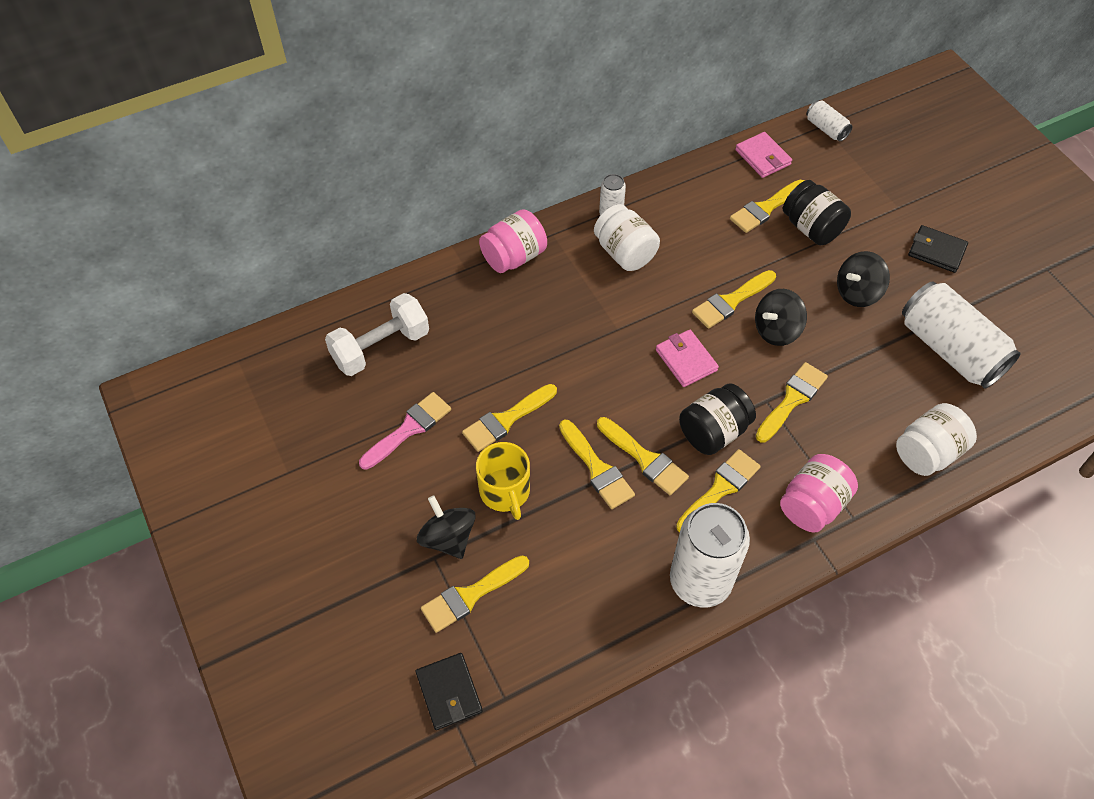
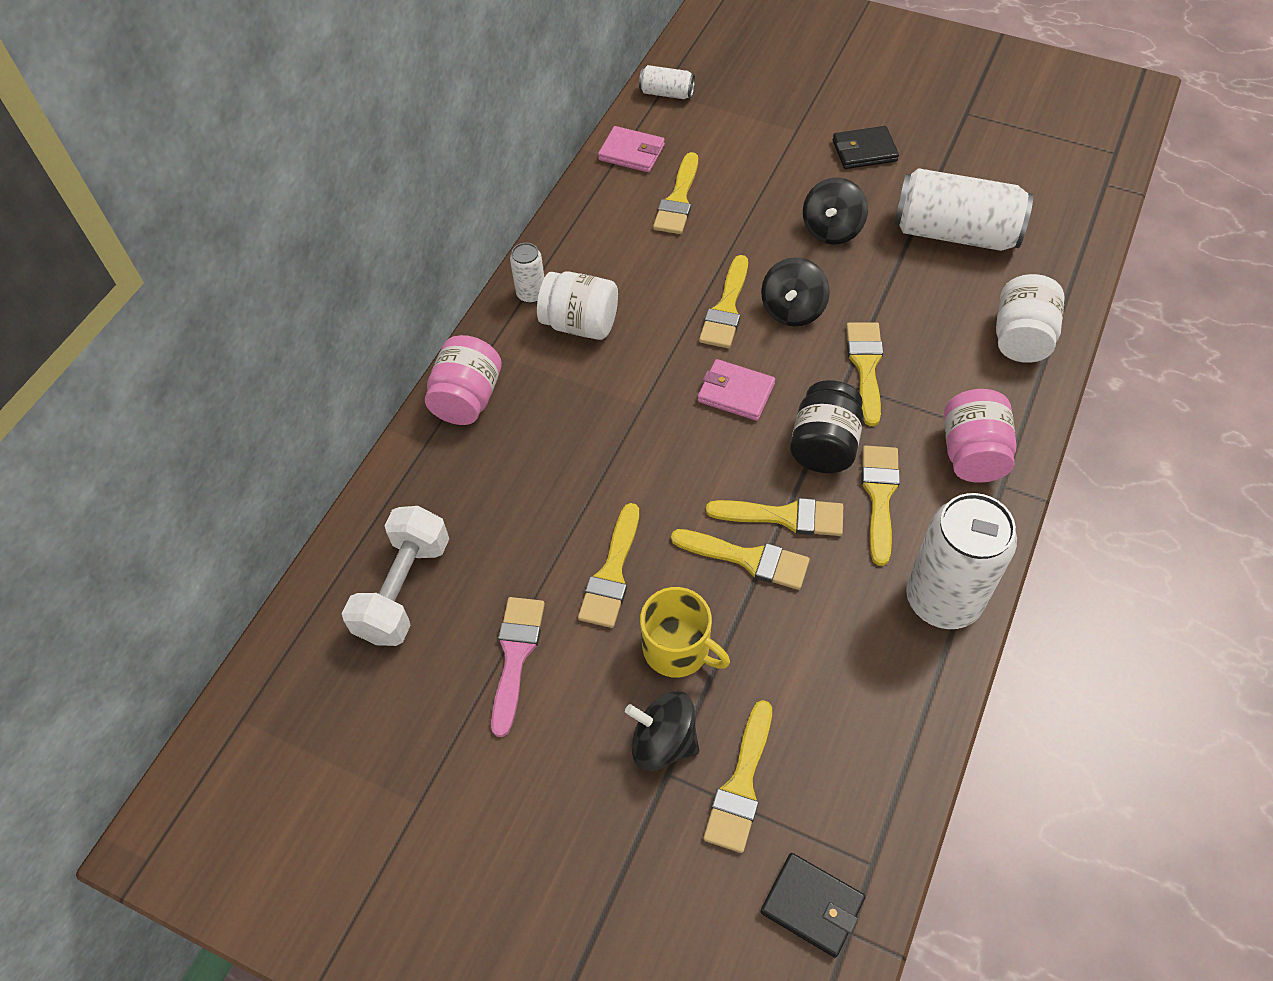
camera: 35 degrees left, 0 degrees up
(811, 228) = (737, 194): black jar -> none

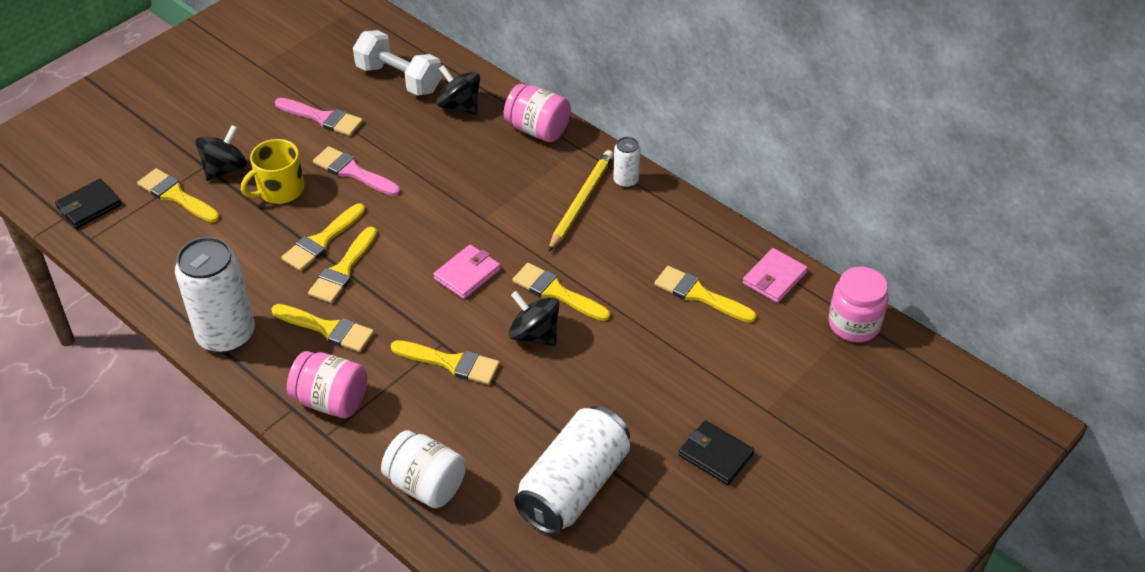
camera: 105 degrees right, 10 degrees down
(580, 324) = (581, 202): white jar -> yellow pencil
(612, 573) = (353, 172): yellow brush -> pink brush
(666, 93) = (854, 324): white can -> pink jar
(824, 445) = (390, 311): black jar -> none
(832, 229) = (617, 392): black spinning top -> black spinning top (459, 106)
(864, 151) = (715, 455): black wallet -> black wallet turned 60 degrees counterclockwise

